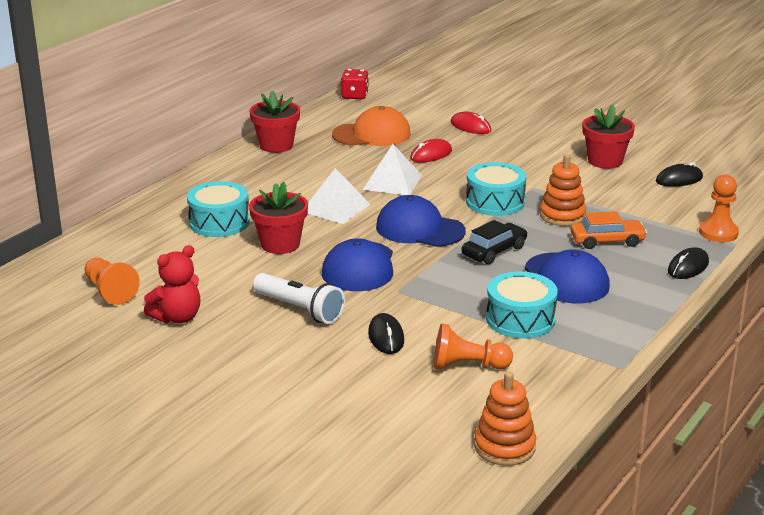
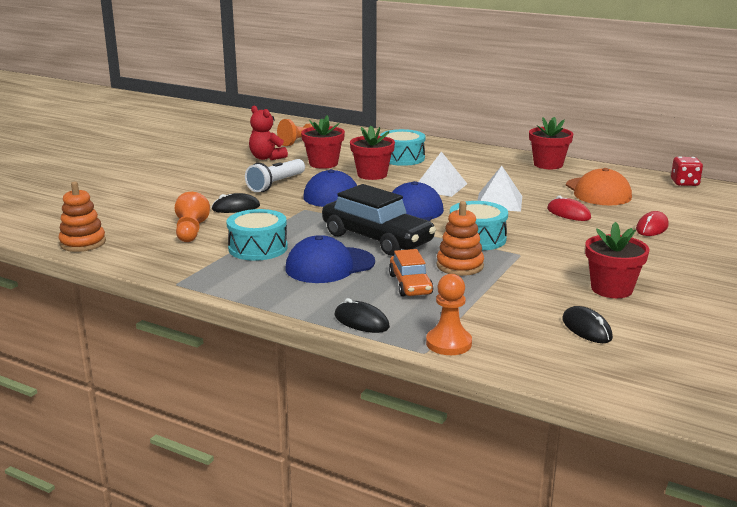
camera: 85 degrees right, 5 degrees down
(222, 275) = (323, 164): none -> red flower pot
(494, 251) = (377, 239): black car -> black car, size x1.78

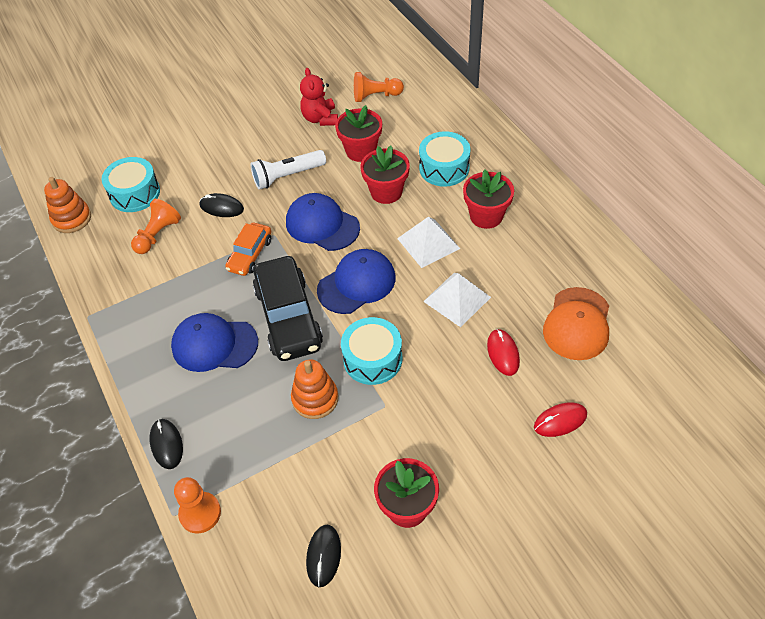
camera: 35 degrees right, 30 degrees up
(258, 248) = (185, 287): turquoise drum -> turquoise drum (135, 193)
(410, 284) = (249, 408): orange car -> orange car (250, 254)
(548, 164) = (582, 242): red flower pot -> red flower pot (486, 216)
(684, 183) = (696, 348): red dice -> none

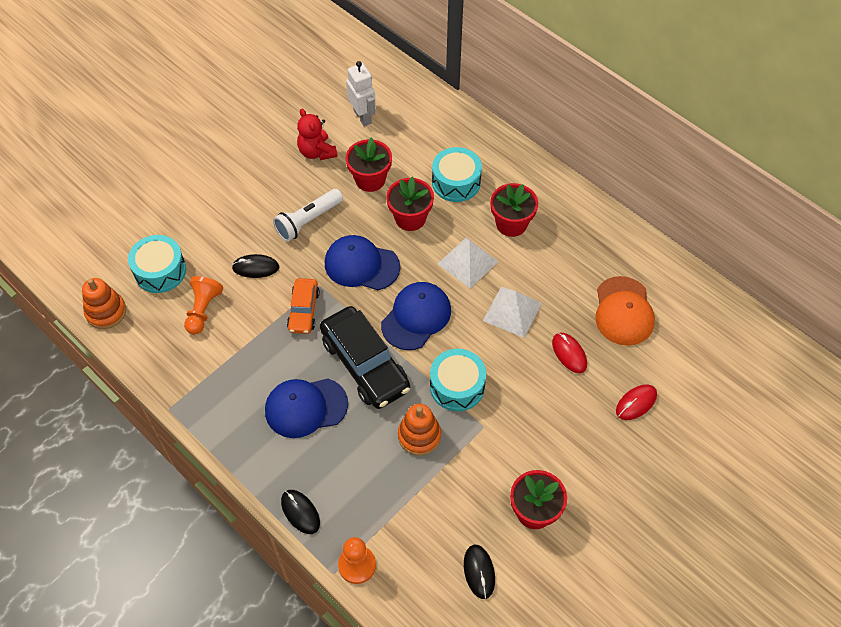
camera: 20 degrees left, 5 degrees up
(375, 96) = (363, 117): orange pawn -> white robot

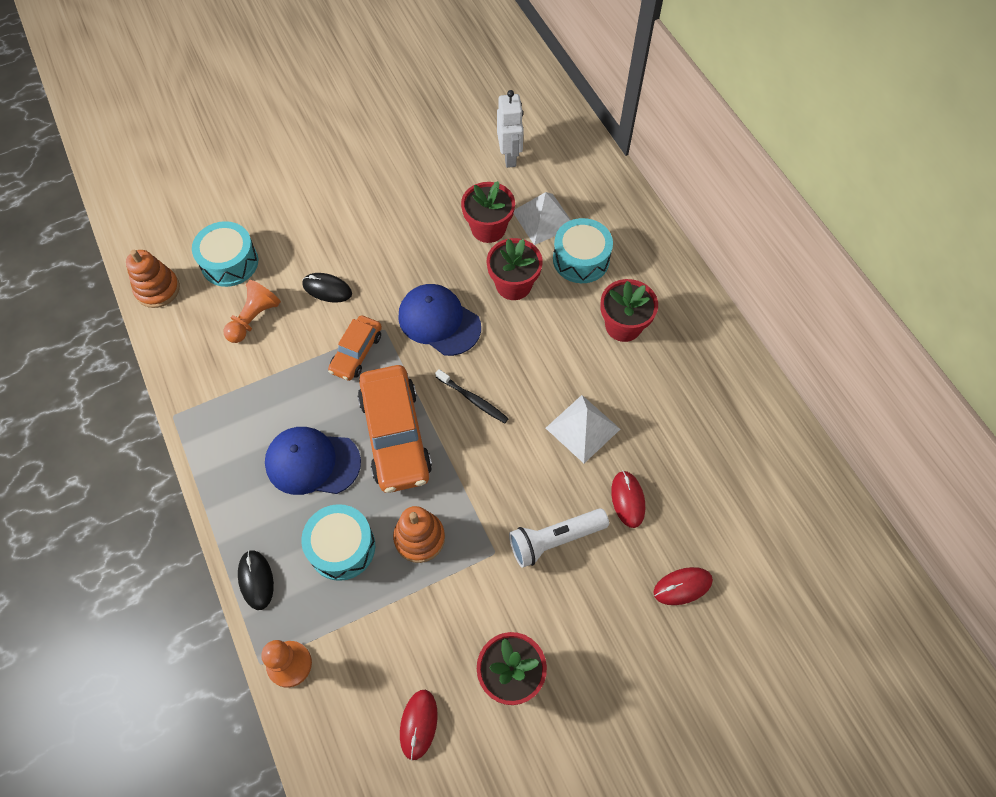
camera: 20 degrees right, 5 degrees up
(308, 221) = (403, 255): white flashlight -> white flashlight (555, 540)
(317, 152) = (444, 181): red teddy bear -> none
(365, 364) = (395, 435): black car -> orange car
(416, 317) = (473, 399): blue cap -> black toothbrush
(457, 386) = (485, 495): turquoise drum -> turquoise drum (342, 547)
(468, 262) = (556, 355): white pyramid -> white pyramid (543, 219)
(479, 572) = (418, 724): black mouse -> red mouse
(623, 311) = (712, 470): orange cap -> none

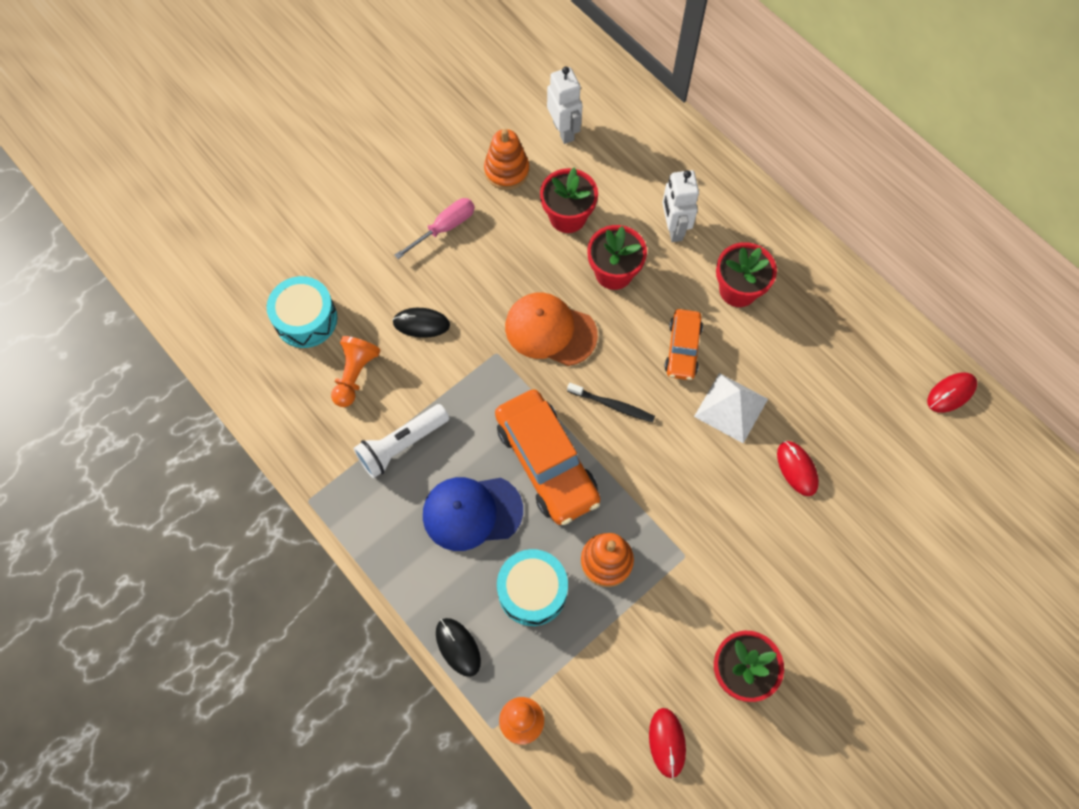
camera: 15 degrees left, 5 degrees up
(157, 289) = (238, 368): orange stacking toy -> orange stacking toy (506, 171)
(356, 352) = (476, 385): orange car -> orange car (682, 349)
(376, 214) = (444, 228): none -> pink screwdriver
(439, 321) = (550, 330): blue cap -> orange cap
(543, 219) = (621, 192): white pyramid -> none
(555, 540) = (739, 528): white flashlight -> white flashlight (401, 445)
(581, 259) = (673, 228): turquoise drum -> white robot
(682, 586) = (874, 541): red mouse -> red mouse (951, 393)

